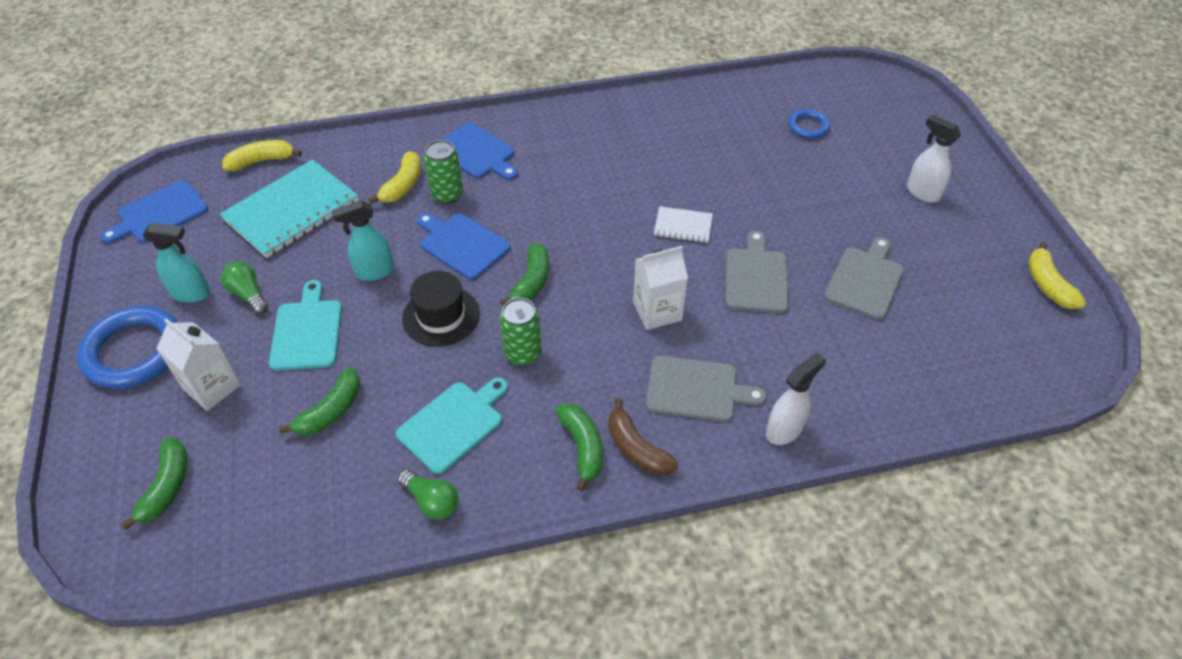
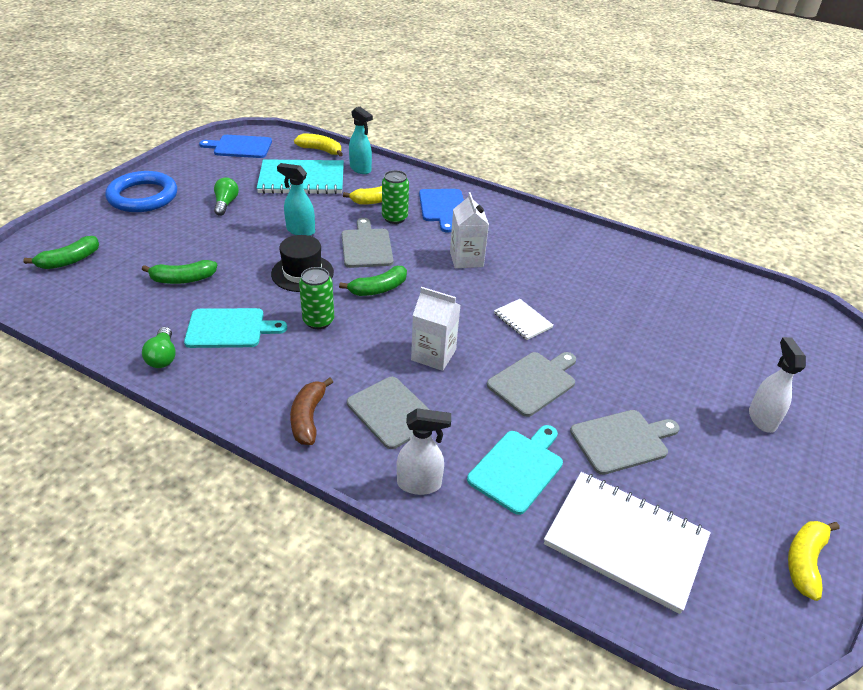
camera: 40 degrees right, 10 degrees down
(192, 293) = (202, 188): turquoise spray bottle -> turquoise spray bottle (360, 169)
(212, 387) = (150, 232): white carton -> white carton (466, 259)
(307, 331) = (227, 237): turquoise cutting board -> turquoise cutting board (518, 468)
(462, 244) = (366, 246): blue cutting board -> grey cutting board
(582, 447) = (278, 392): green banana -> none
(808, 126) = (712, 320): blue ring -> none
(949, 357) = (625, 541): none -> white notebook

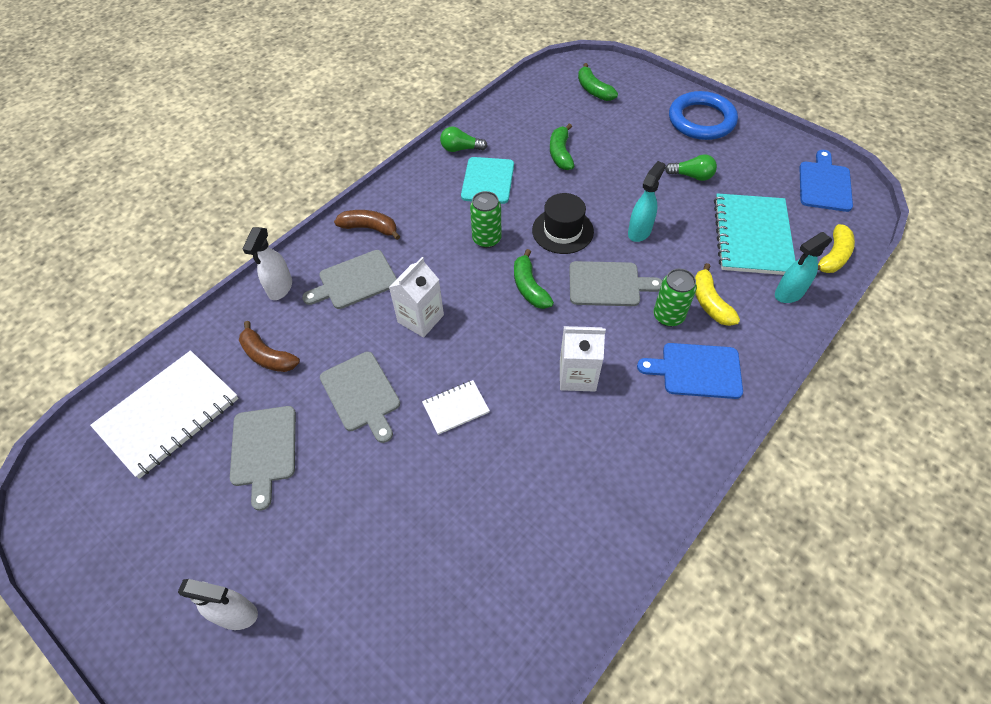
camera: 105 degrees right, 15 degrees up
(518, 468) = (268, 356): turquoise cutting board -> brown banana
(804, 562) = (78, 556): yellow banana -> none

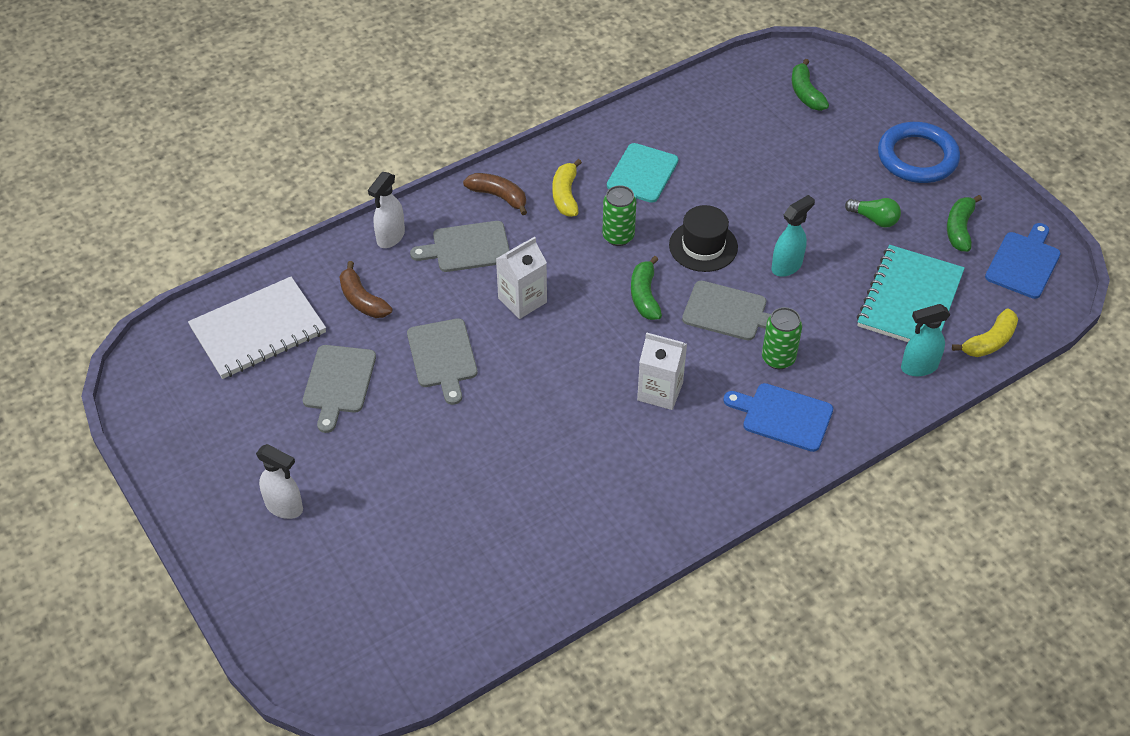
camera: 15 degrees right, 5 degrees down
(455, 408) = (529, 391): white notebook -> none
(461, 149) = (625, 130): green light bulb -> none
(560, 153) = (735, 161): green banana -> green banana (959, 229)
(710, 303) = (829, 356): yellow banana -> yellow banana (565, 195)

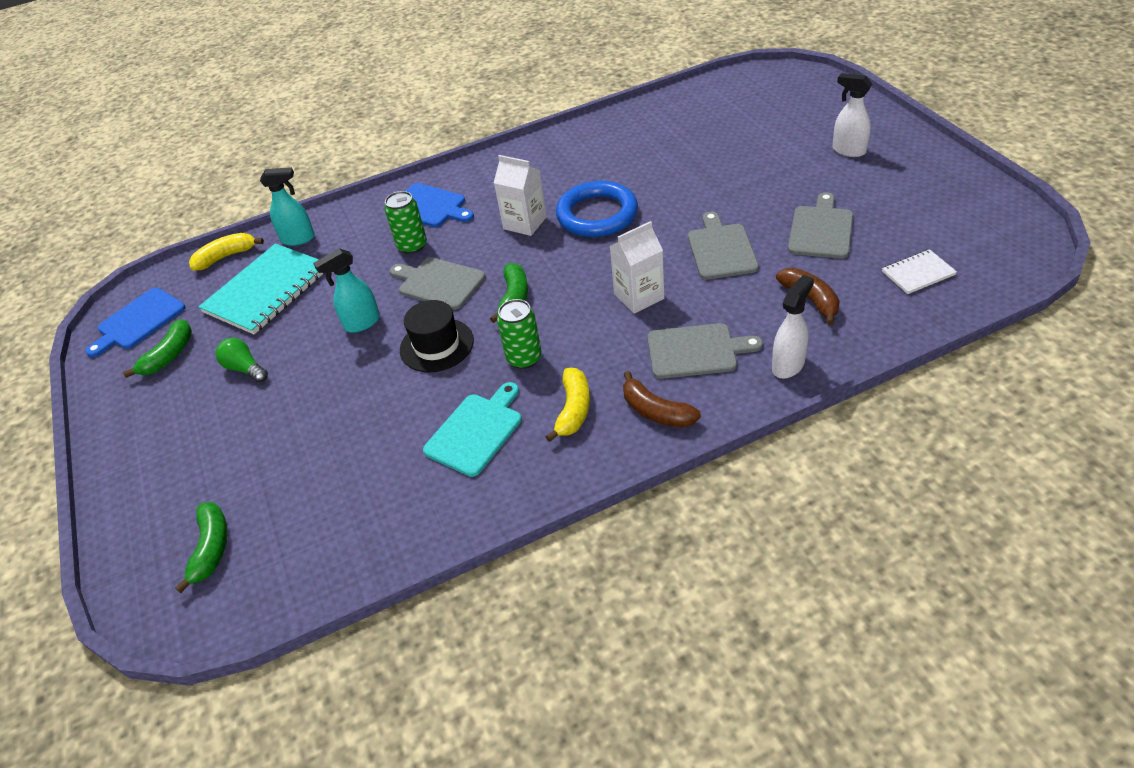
camera: 165 degrees left, 5 degrees down
(258, 330) = (918, 273): white notebook -> white notebook, size x0.49
(917, 157) = (146, 441): blue ring -> blue ring (597, 214)

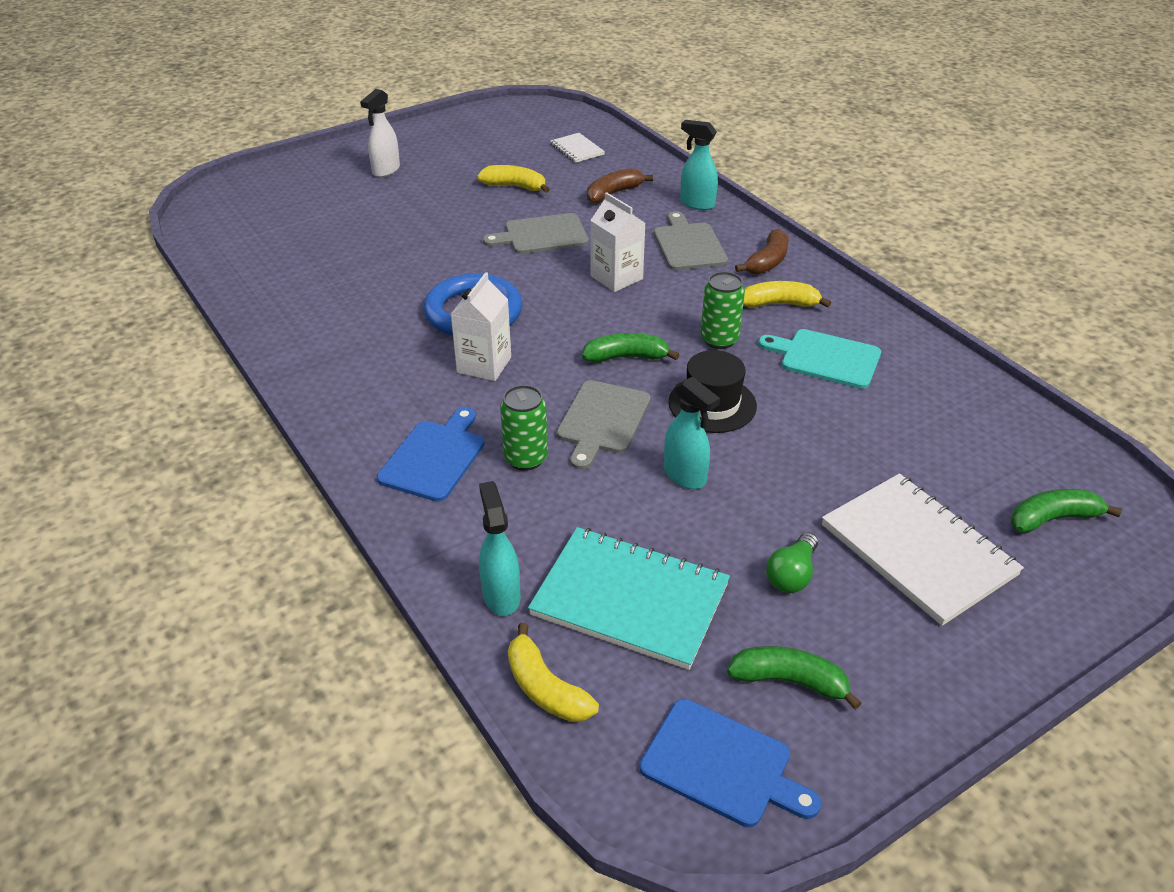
camera: 105 degrees left, 5 degrees down
(229, 445) = (918, 550): none -> white notebook
(788, 365) = (697, 204): white spray bottle -> turquoise spray bottle
(821, 230) = (514, 186): grey cutting board -> yellow banana

